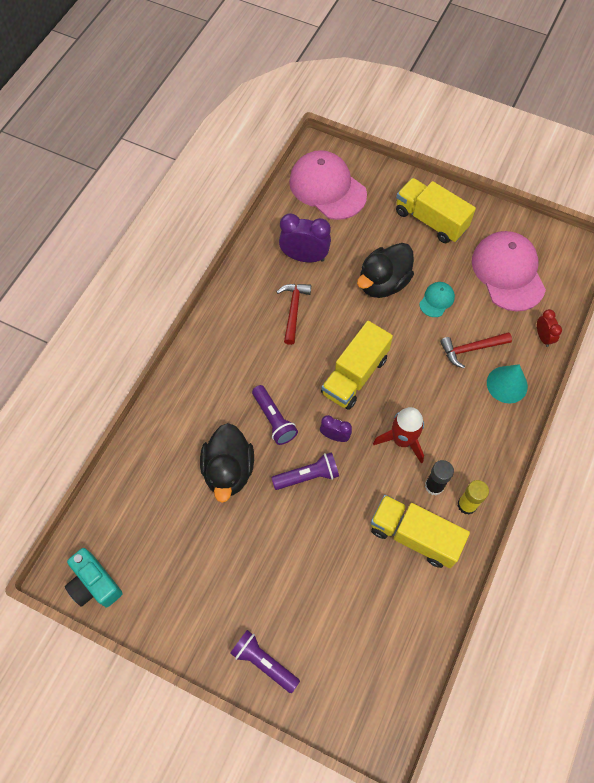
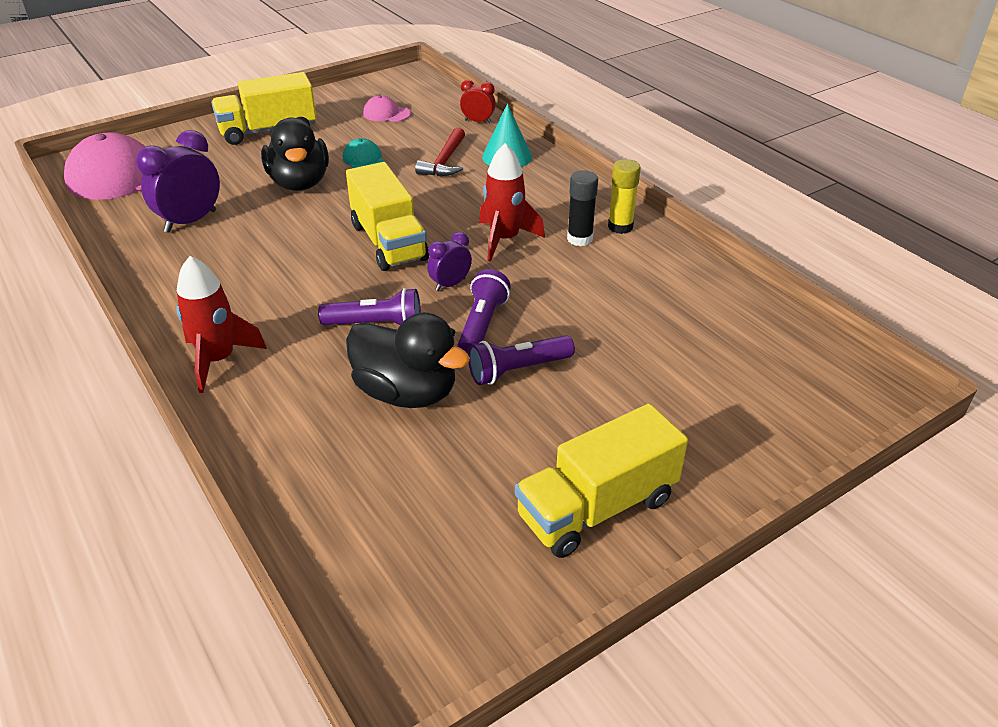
camera: 60 degrees left, 25 degrees down
(95, 584) = (456, 630): turquoise camera -> none
(200, 363) = (218, 360): none -> red rocket
(264, 662) = (717, 463): purple flashlight -> purple flashlight (518, 370)
(293, 310) = (248, 255): red hammer -> none
(414, 536) = (629, 273): yellow truck -> yellow truck (597, 508)
(508, 272) = (386, 114): pink cap -> pink cap, size x0.45

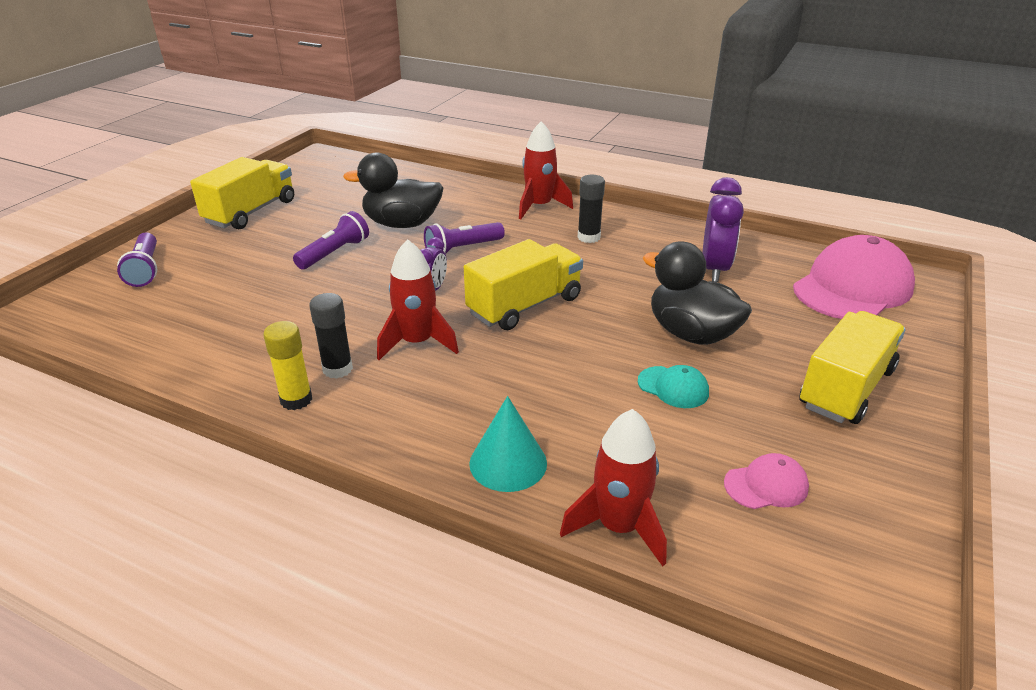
camera: 150 degrees right, 5 degrees down
(235, 293) = (589, 237): none -> black glue stick
(389, 242) = (524, 306): yellow truck -> yellow truck turned 105 degrees clockwise
(445, 161) = (579, 422): red hammer -> none
(478, 121) = (618, 527): red clock -> red rocket
(482, 325) = (382, 270): purple flashlight -> purple flashlight (145, 269)

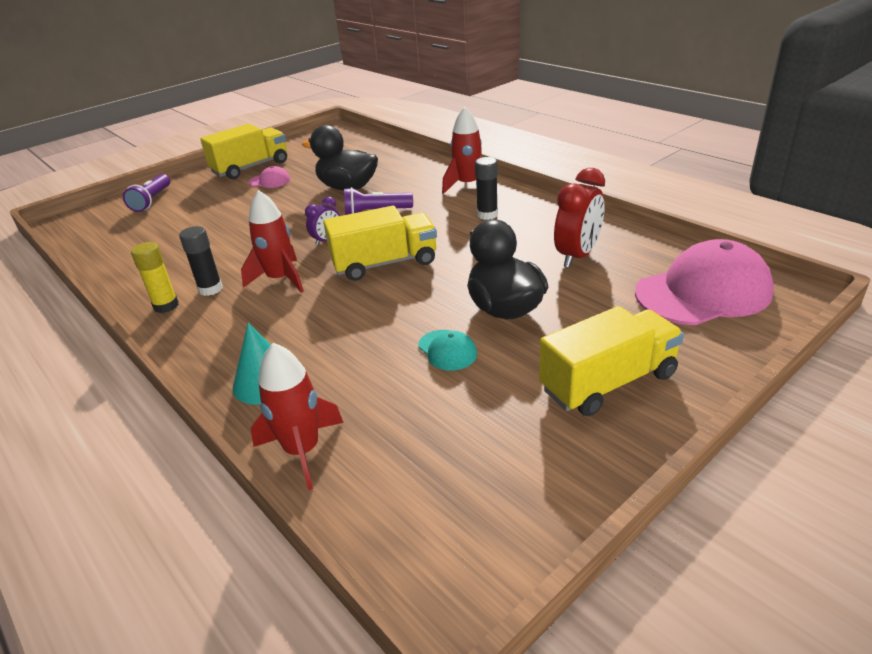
camera: 25 degrees right, 0 degrees up
(334, 253) = (281, 204): purple flashlight -> none
(714, 269) = (577, 256): purple clock -> red clock
(766, 485) = (453, 449): pink cap -> pink cap (270, 181)

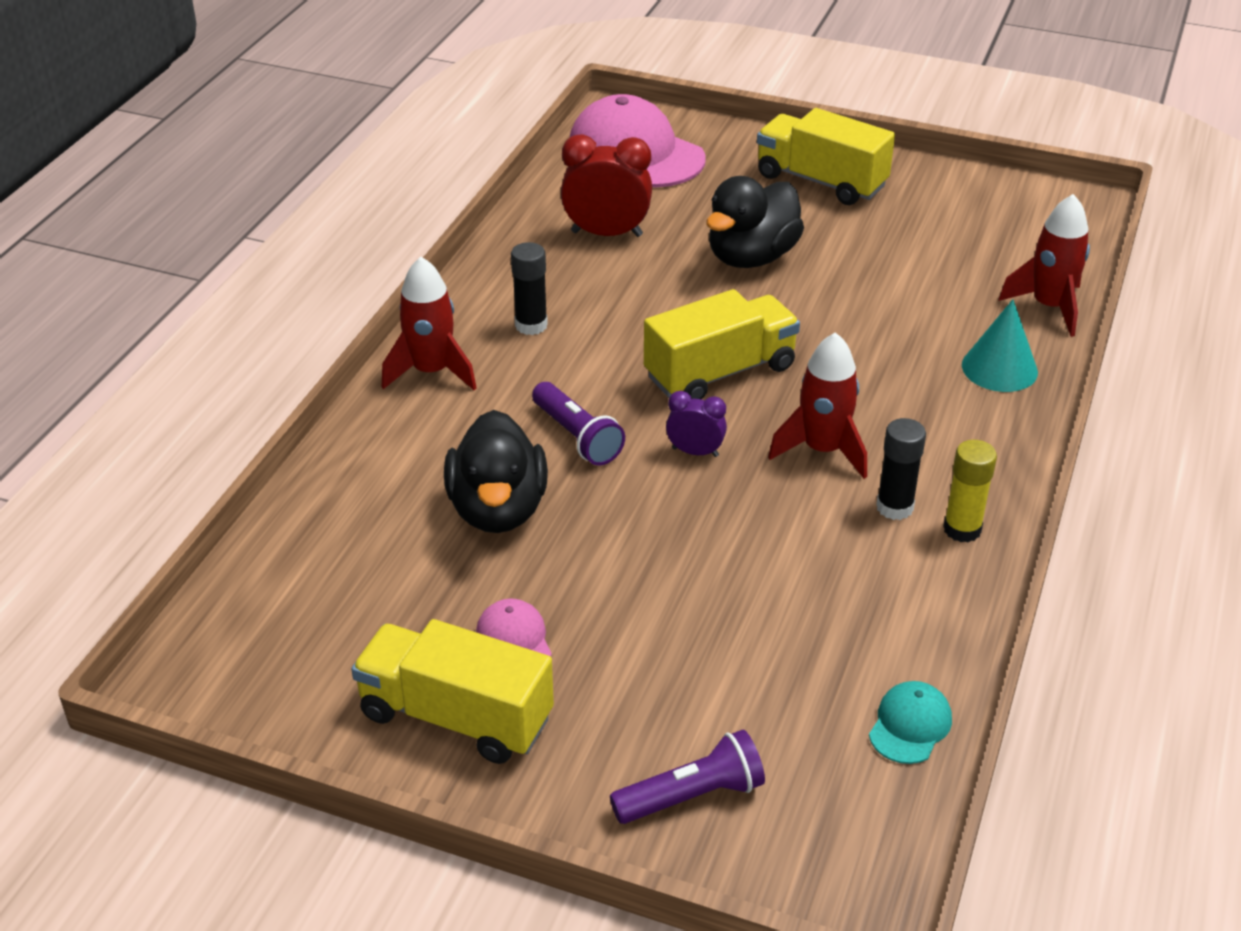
camera: 120 degrees left, 5 degrees up
(384, 263) = (720, 372): yellow truck -> yellow truck turned 105 degrees clockwise
(447, 350) = (850, 272): turquoise cap -> turquoise cap (910, 725)

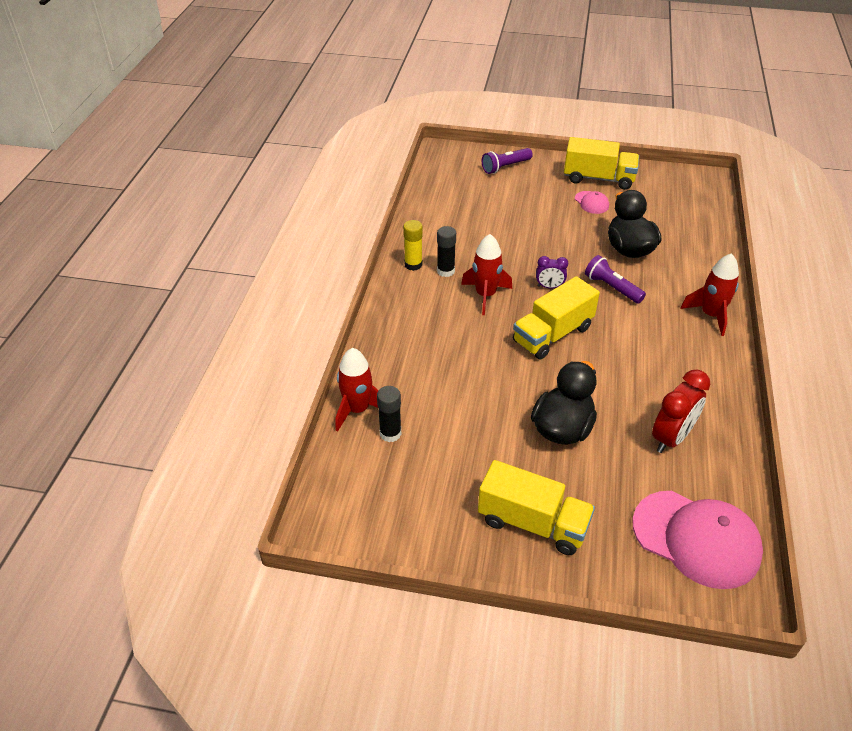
camera: 170 degrees right, 5 degrees up
(531, 325) = (676, 353): black glue stick -> black glue stick (390, 433)
(606, 233) = (671, 438): red clock -> red clock turned 45 degrees counterclockwise
(910, 725) = (432, 193): turquoise cap -> none
(999, 368) = (392, 357): turquoise cone -> none

